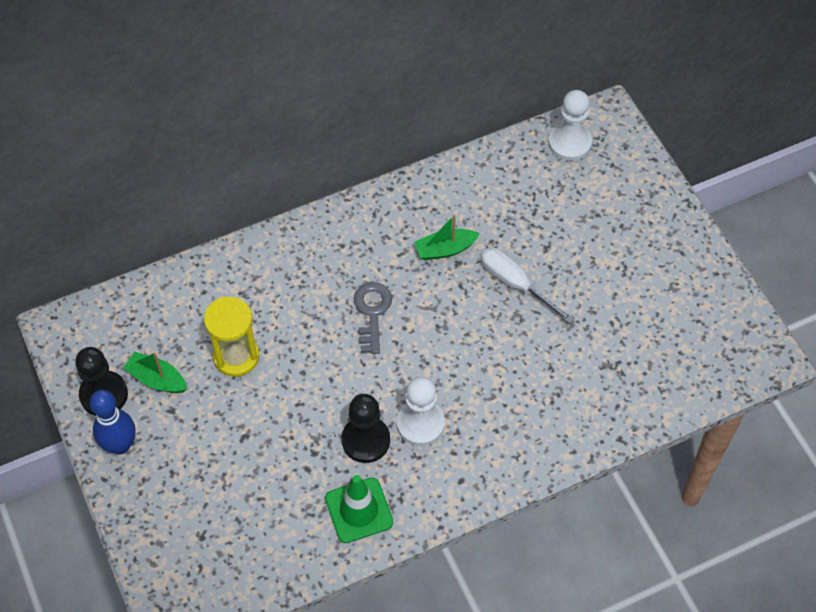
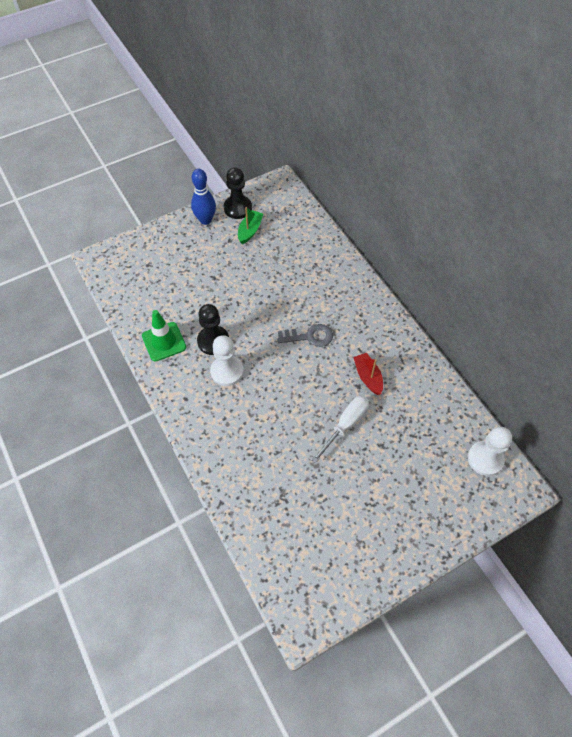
camera: 85 degrees right, 0 degrees up
(236, 356) = (269, 267): yellow hourglass -> none
(445, 249) = (368, 377): green boat -> red boat

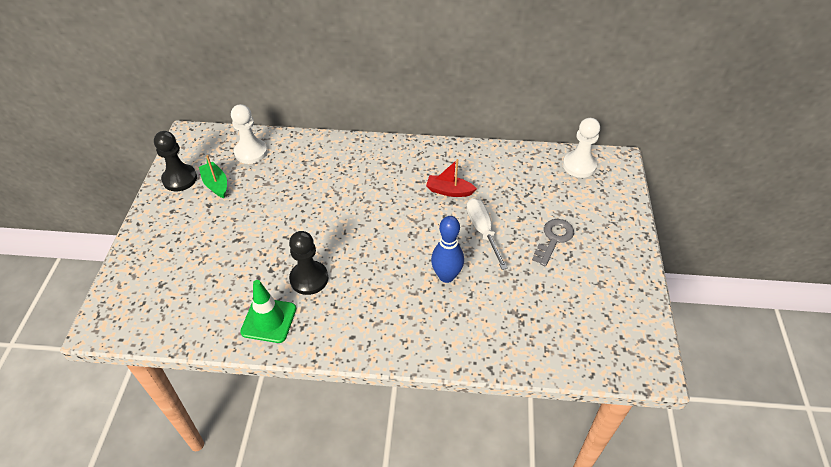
camera: 55 degrees left, 10 degrees down
(205, 220) = (163, 210): blue bowling pin -> blue bowling pin (446, 276)
(227, 371) = (353, 286): white pawn -> white pawn (251, 152)
(309, 336) = (374, 206): grey key -> grey key (554, 239)

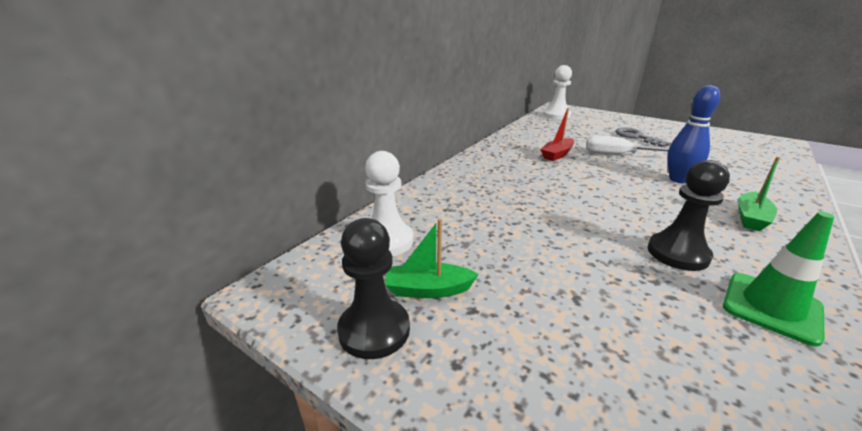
camera: 60 degrees left, 20 degrees down
(392, 321) = (751, 218): none -> green boat

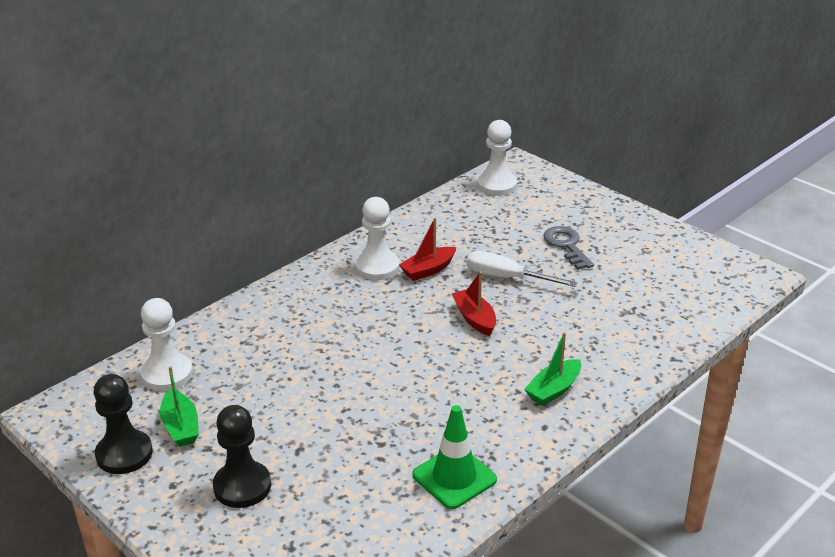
camera: 10 degrees right, 5 degrees up
(428, 289) = (180, 427): green boat -> green boat turned 120 degrees counterclockwise
(518, 156) = (377, 267): none -> white pawn
(624, 178) = (474, 319): none -> red boat
(677, 253) = (430, 420): black pawn -> black pawn (242, 486)
(678, 179) = (537, 328): blue bowling pin -> none

